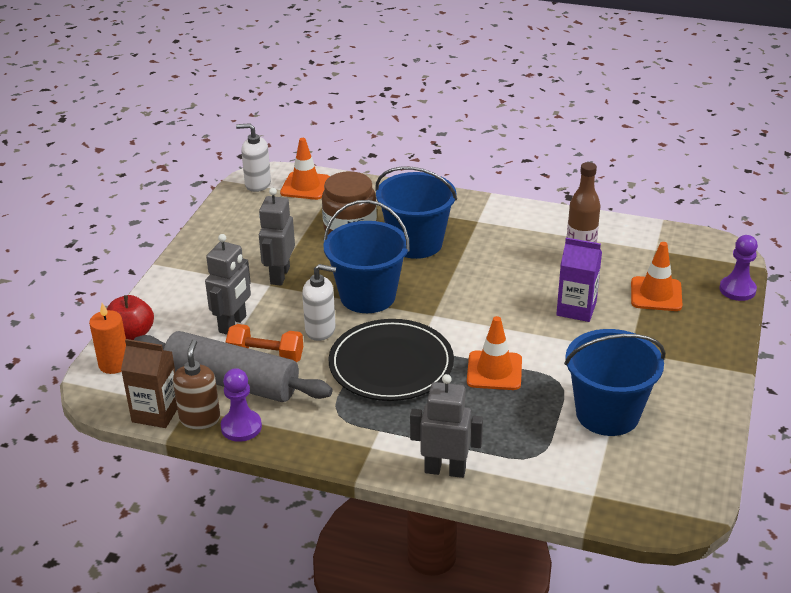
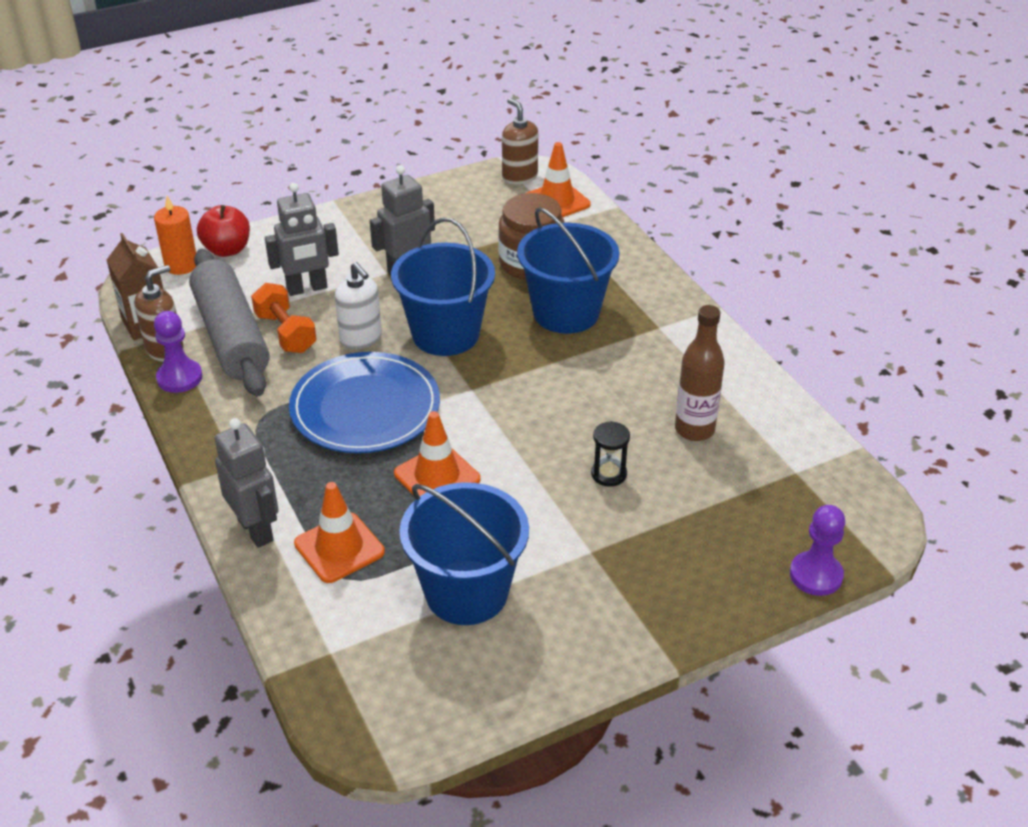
camera: 45 degrees right, 5 degrees up
(257, 184) = (519, 177): white soap dispenser -> brown soap dispenser
(391, 364) = (365, 407): black plate -> blue plate
(576, 309) = (608, 474): purple carton -> black hourglass
(656, 294) = (715, 517): orange traffic cone -> orange traffic cone (339, 548)

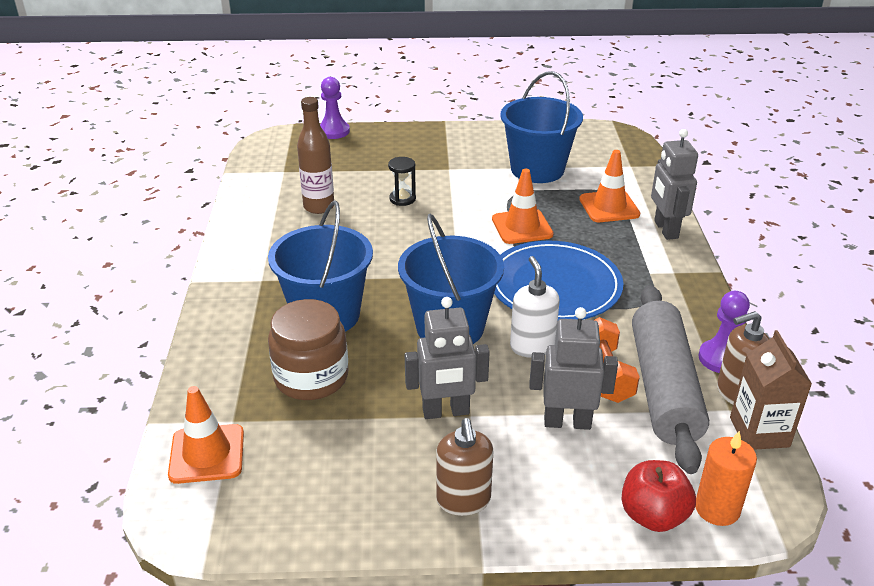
camera: 155 degrees left, 5 degrees down
(519, 177) = (211, 515): brown soap dispenser -> brown soap dispenser (463, 500)

